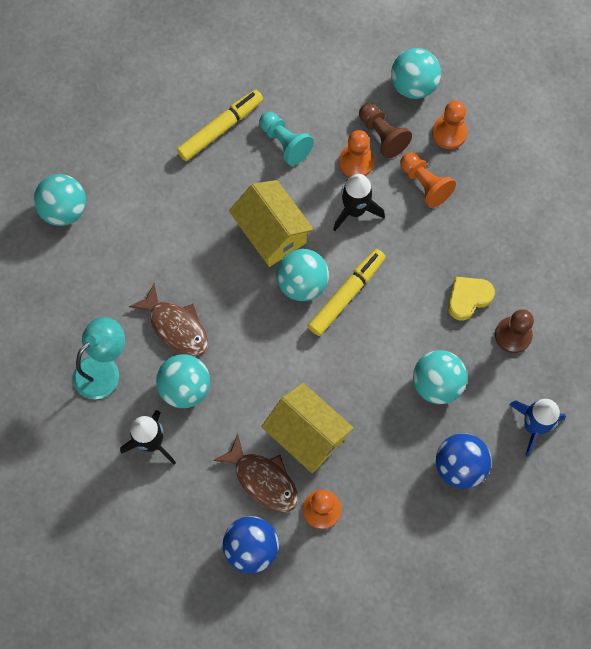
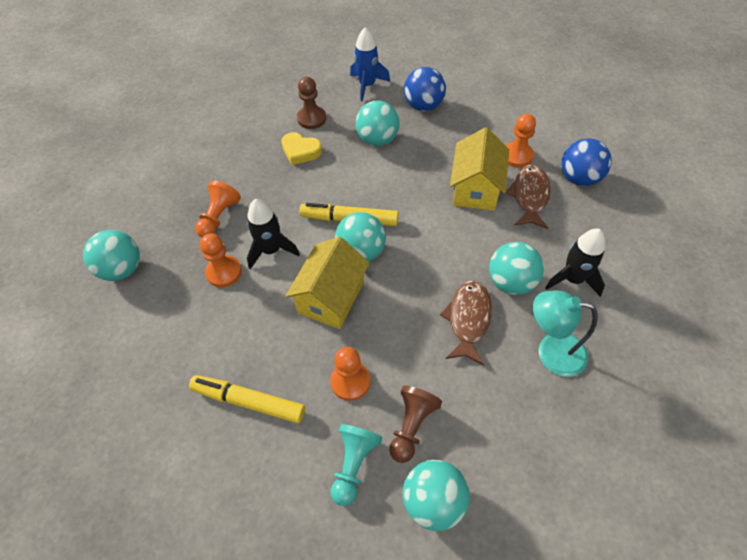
camera: 120 degrees left, 15 degrees down
(285, 143) = (234, 336): turquoise pawn -> turquoise pawn (353, 464)
(382, 135) = (186, 267): brown pawn -> brown pawn (411, 426)
(449, 133) = (160, 223): orange pawn -> orange pawn (350, 381)

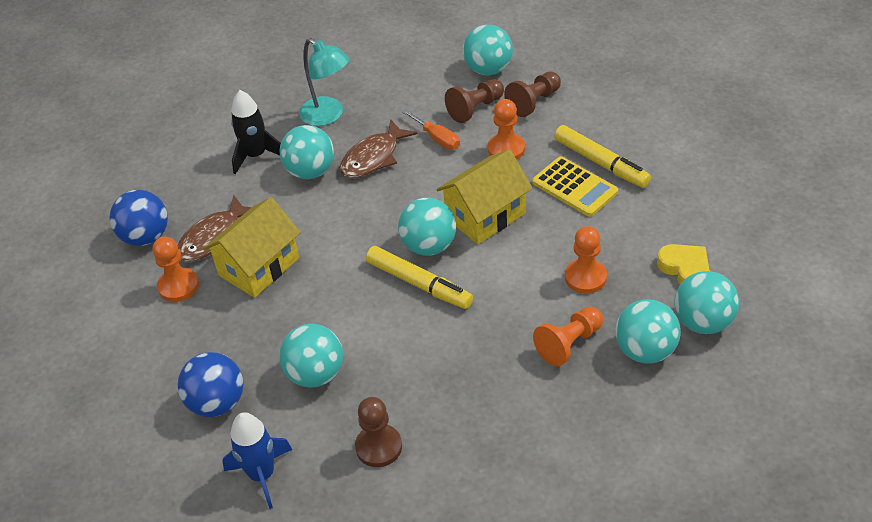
camera: 150 degrees left, 10 degrees down
(162, 232) = (645, 350): none -> turquoise ball
(264, 360) = (574, 187): none -> yellow calculator
(271, 250) = (523, 282): black rocket -> none
(300, 151) = (424, 397): yellow heart -> yellow heart (685, 269)
(353, 464) = (534, 102): turquoise pawn -> brown pawn
(425, 367) = (437, 138): none -> orange screwdriver

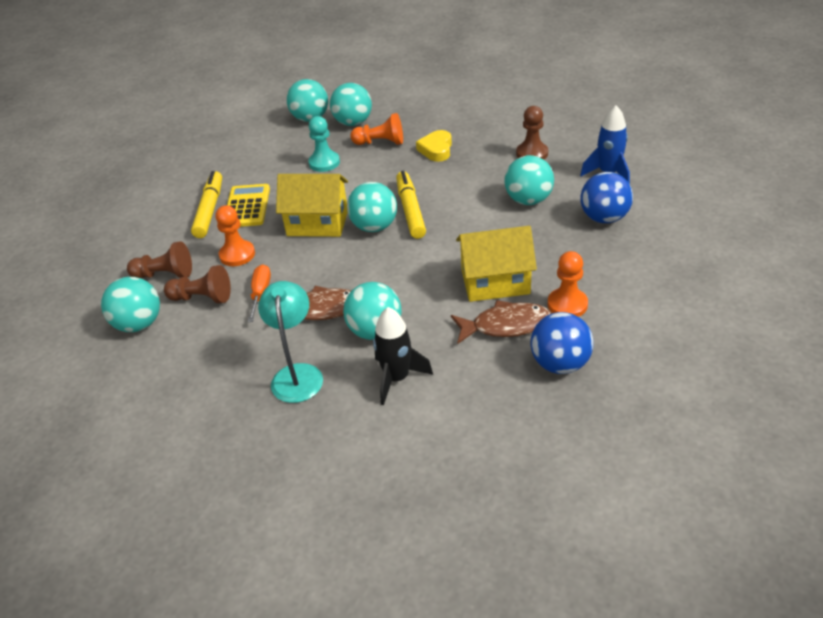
camera: 135 degrees left, 5 degrees down
(585, 277) = (324, 163): orange pawn -> turquoise pawn
(685, 269) = (276, 140): yellow heart -> yellow heart (436, 149)

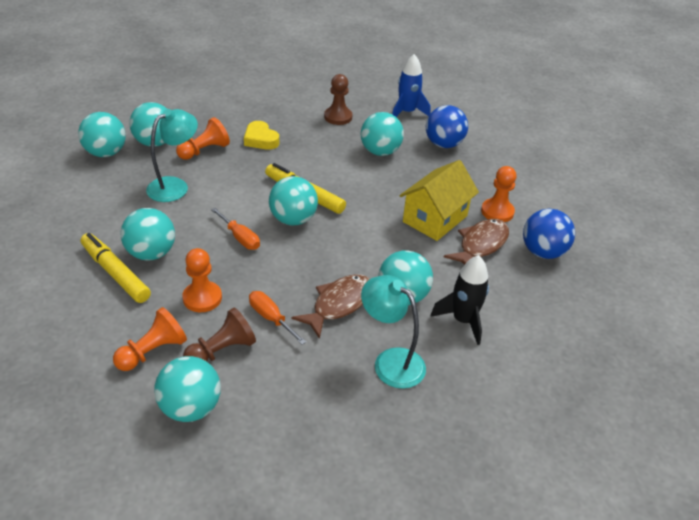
camera: 50 degrees left, 0 degrees up
(165, 275) = (153, 351): brown pawn -> orange pawn
(247, 206) = (151, 253): yellow calculator -> turquoise ball
(317, 223) = (240, 238): yellow house -> orange screwdriver
(324, 163) = (175, 186): turquoise pawn -> turquoise lamp

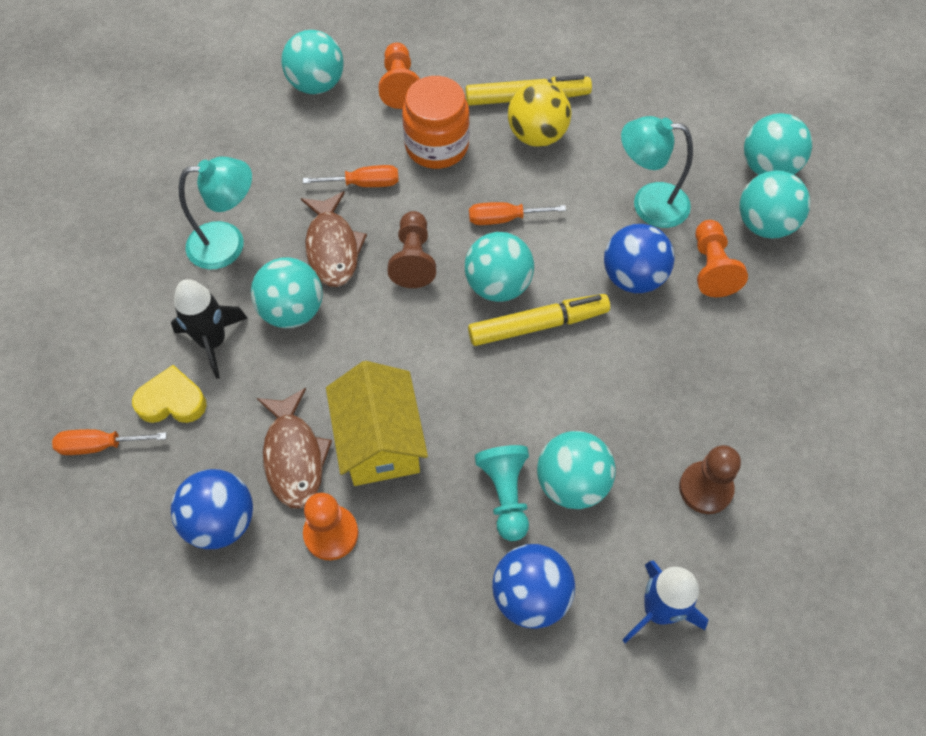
camera: 130 degrees right, 20 degrees up
(151, 253) = (537, 135): turquoise ball -> yellow ball
(175, 186) = (648, 204): turquoise lamp -> turquoise lamp turned 105 degrees clockwise
(202, 298) = (436, 146): orange pawn -> orange jar
(221, 350) = (358, 130): brown pawn -> brown pawn (413, 259)
(237, 174) = (633, 277): none -> blue ball
(260, 139) = (701, 346): yellow heart -> yellow heart (172, 401)
(410, 168) = (505, 495): none -> turquoise pawn
(577, 328) = (99, 445): none -> orange screwdriver

